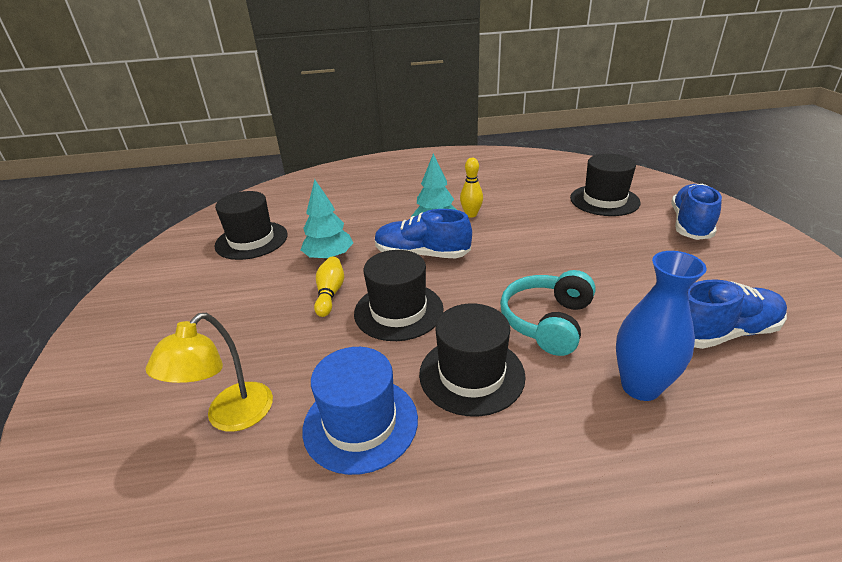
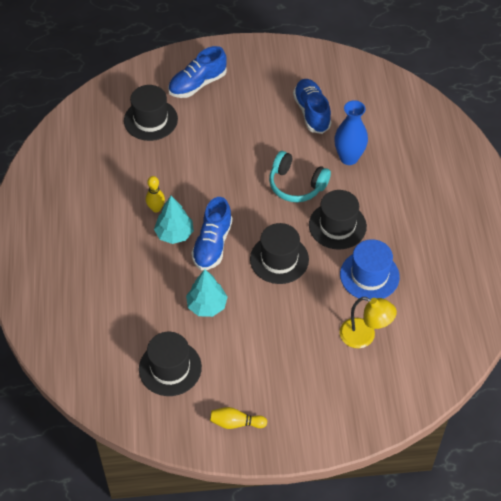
camera: 90 degrees left, 20 degrees up
(330, 294) = (256, 300): yellow bowling pin -> yellow bowling pin (236, 423)
(690, 224) = (197, 84): blue shoe -> blue shoe turned 60 degrees counterclockwise

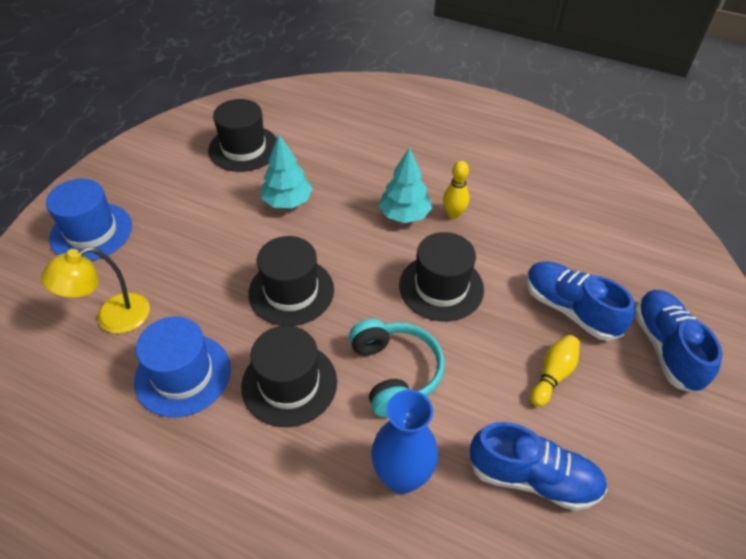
camera: 120 degrees right, 5 degrees down
(150, 120) = (610, 266): black hat -> black hat (441, 287)
(212, 244) = (363, 240): blue shoe -> blue shoe (570, 309)
(236, 423) = (141, 167): yellow bowling pin -> yellow bowling pin (553, 375)
(296, 185) = (395, 373): turquoise headphones -> turquoise headphones turned 105 degrees clockwise
(315, 403) = (91, 232): none -> blue hat

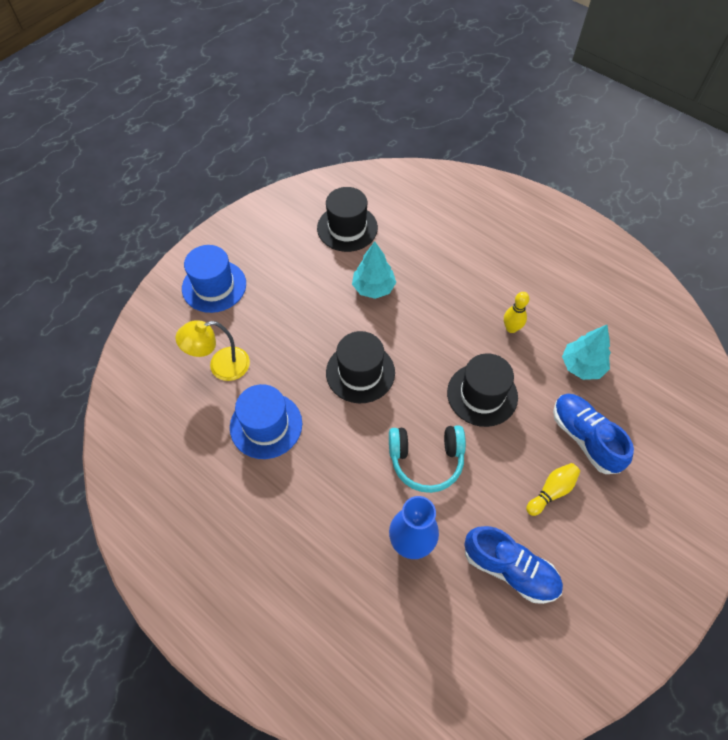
camera: 15 degrees right, 10 degrees up
(289, 383) = (343, 451): black hat -> none
(395, 373) = (426, 460): turquoise headphones -> turquoise headphones turned 90 degrees clockwise
(404, 215) = (469, 320): turquoise tree -> turquoise tree (582, 366)
(666, 348) = (655, 490): blue shoe -> none

